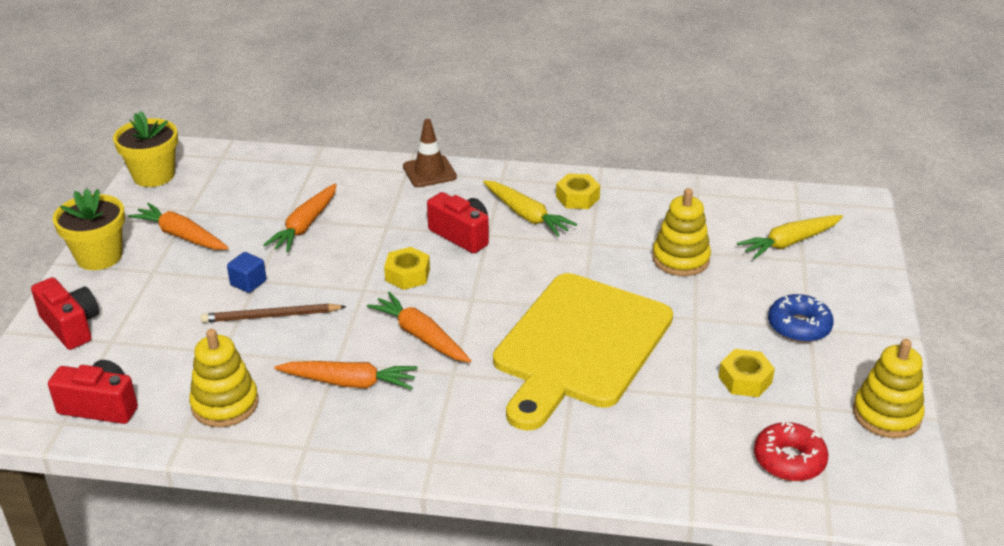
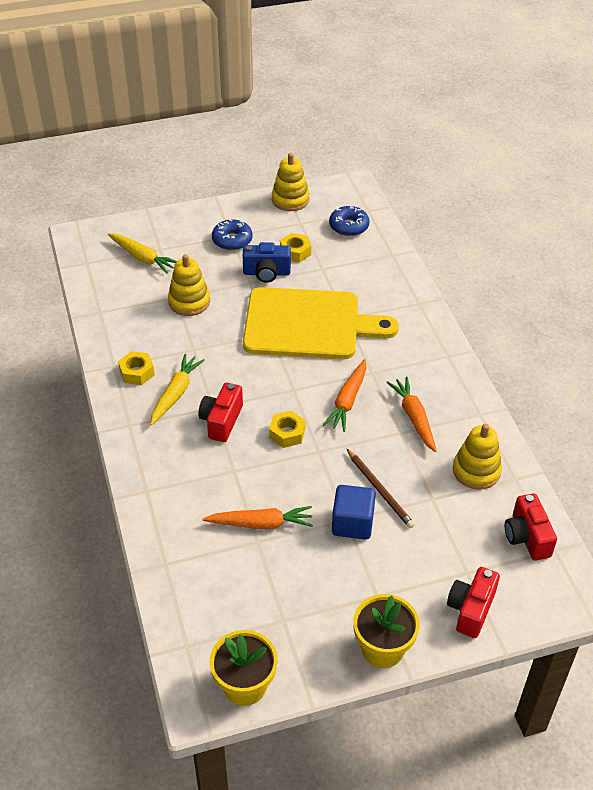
camera: 115 degrees left, 10 degrees up
(181, 235) = (321, 604): orange carrot -> none
(248, 283) = (352, 523): blue cube -> blue cube, size x1.67
(429, 172) = (140, 475): brown traffic cone -> none
(708, 338) = (266, 273): none -> blue camera
(789, 460) = (349, 226): red donut -> blue donut

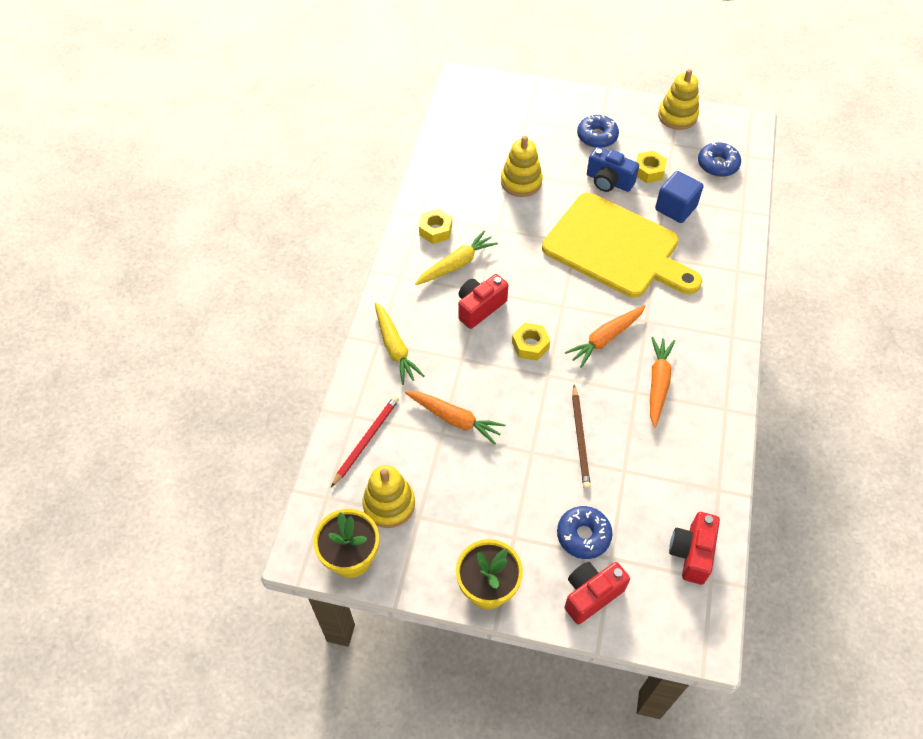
camera: 30 degrees right, 10 degrees up
(142, 258) = (506, 123): yellow carrot -> yellow carrot (395, 348)
(191, 579) = (366, 440): none -> red pencil
(352, 523) = (535, 458): blue cube -> blue cube (675, 208)
(433, 566) = (583, 535): none -> blue donut
(476, 471) = (685, 464): yellow stacking toy -> yellow stacking toy (389, 504)

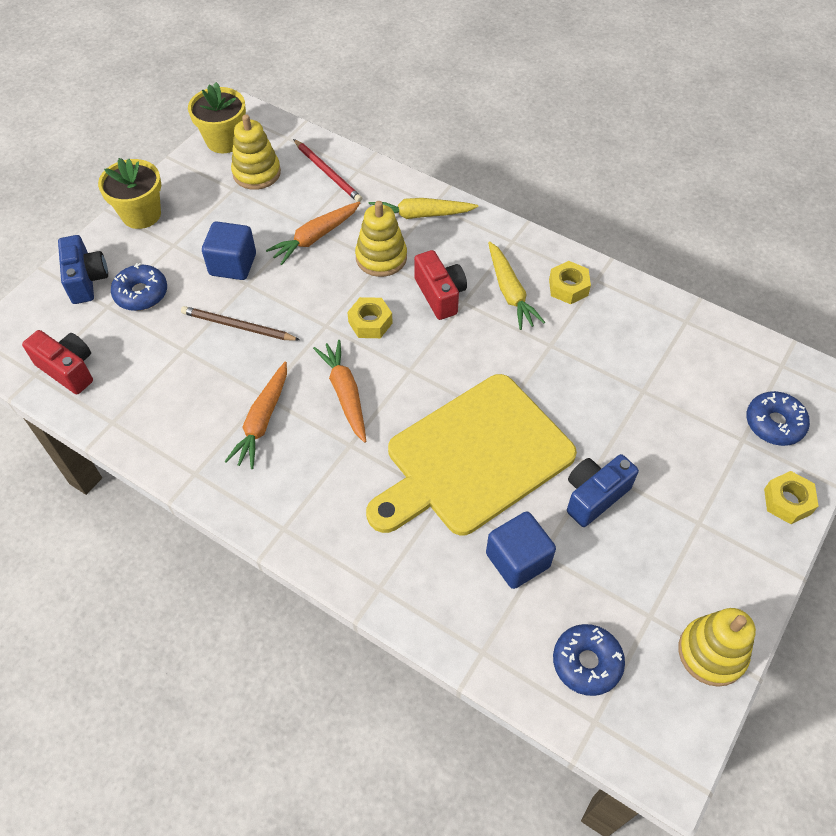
camera: 110 degrees right, 0 degrees up
(515, 473) = (233, 264): none -> blue cube
(521, 182) = (623, 394): yellow stacking toy -> yellow stacking toy (381, 257)
(591, 594) = (86, 280): red camera -> blue camera
(597, 136) = (689, 516): blue donut -> blue donut (774, 423)
(649, 171) = (600, 556): yellow nut -> yellow nut (787, 501)
(658, 383) = (262, 421): orange carrot -> orange carrot turned 75 degrees clockwise

